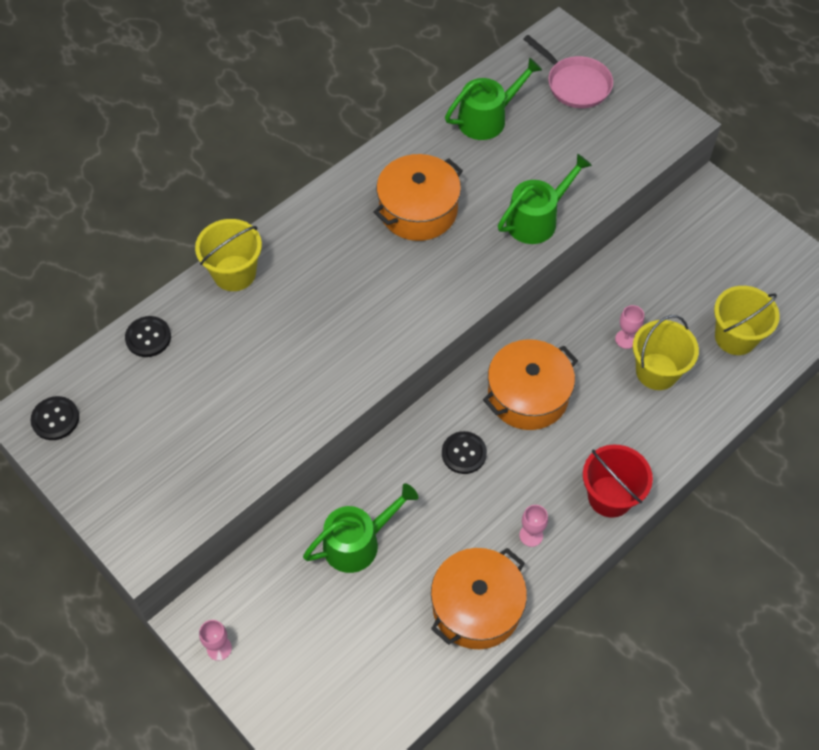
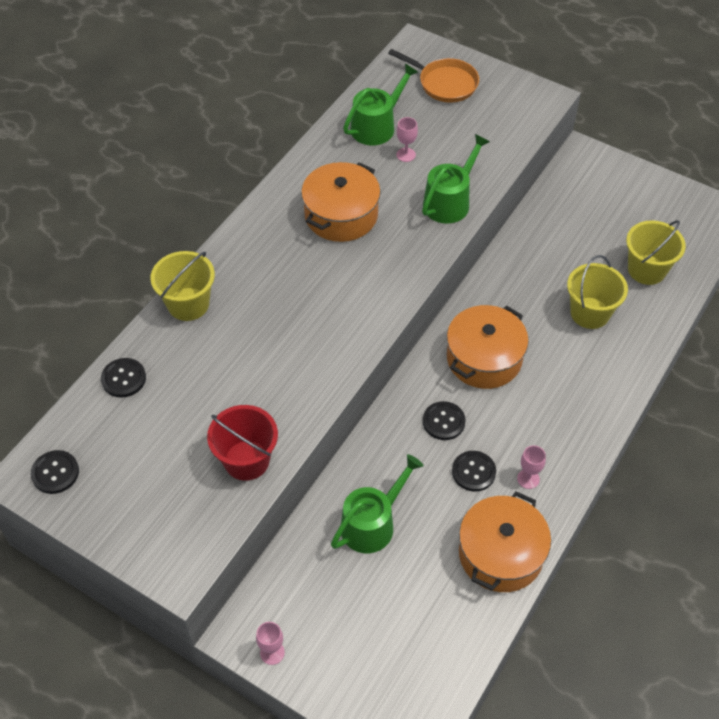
camera: 15 degrees left, 5 degrees down
(477, 514) = (473, 472): none -> black button
(575, 84) = (444, 83): pink pan -> orange pan
(610, 496) = (586, 428): red bucket -> red bucket (246, 460)
(626, 339) = (553, 292): pink goblet -> pink goblet (406, 155)

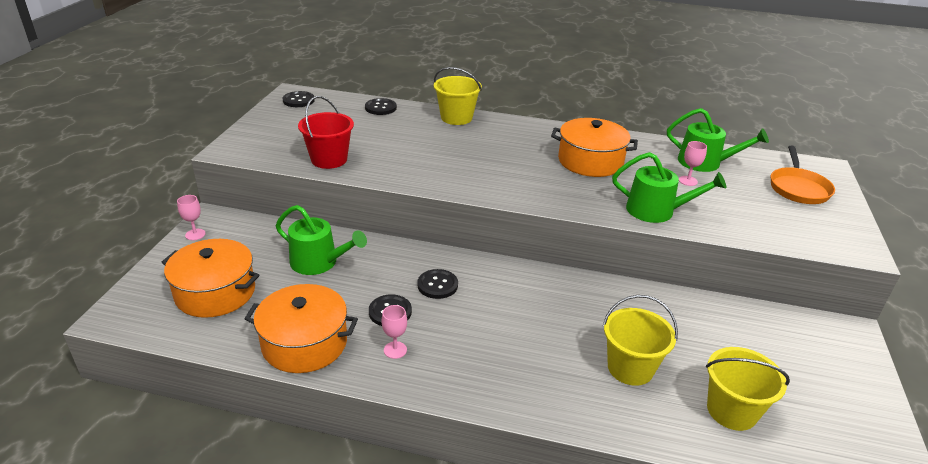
camera: 70 degrees right, 20 degrees down
(484, 358) = (522, 299): orange pot -> orange pot (215, 292)

